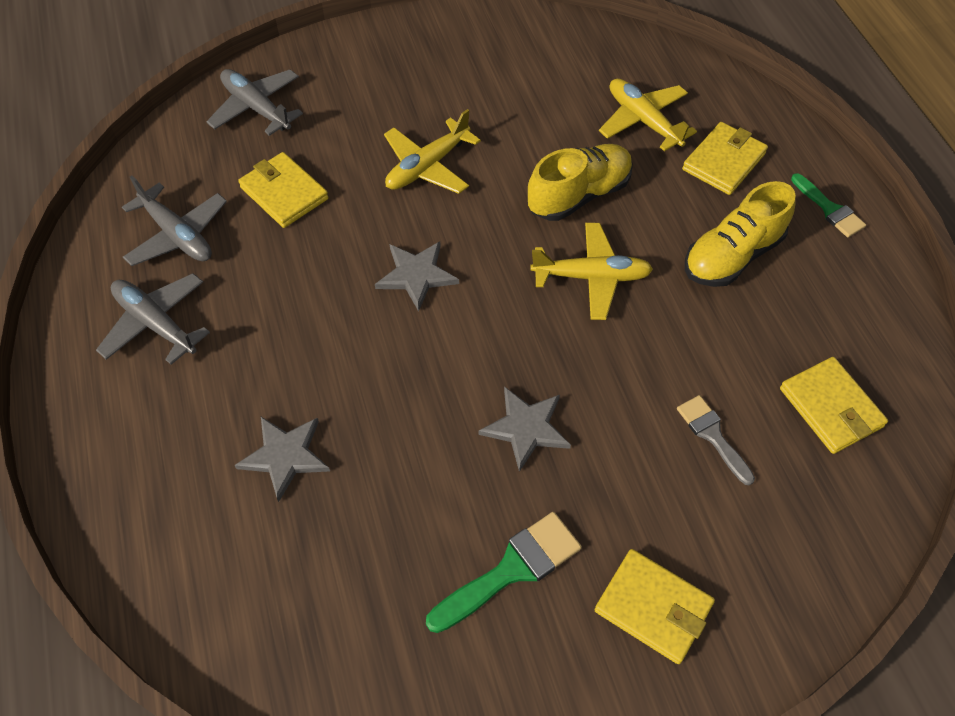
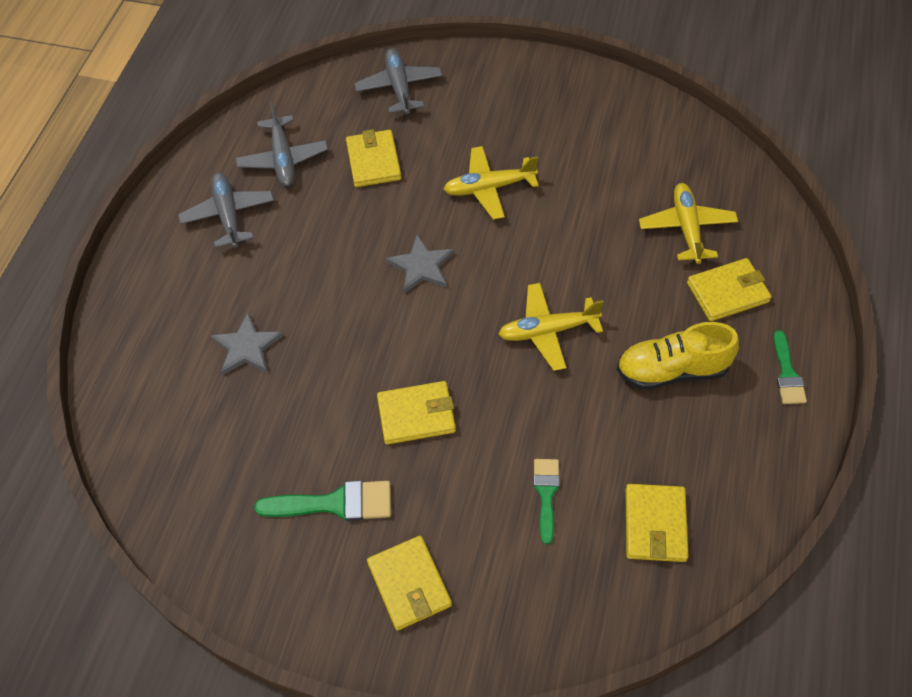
camera: 35 degrees right, 0 degrees up
(526, 428) = (416, 415): grey star -> yellow wallet
(579, 195) = (587, 264): yellow shoe -> none
(591, 277) = (548, 331): yellow plane -> yellow plane turned 135 degrees clockwise
(712, 435) = (546, 494): grey brush -> green brush

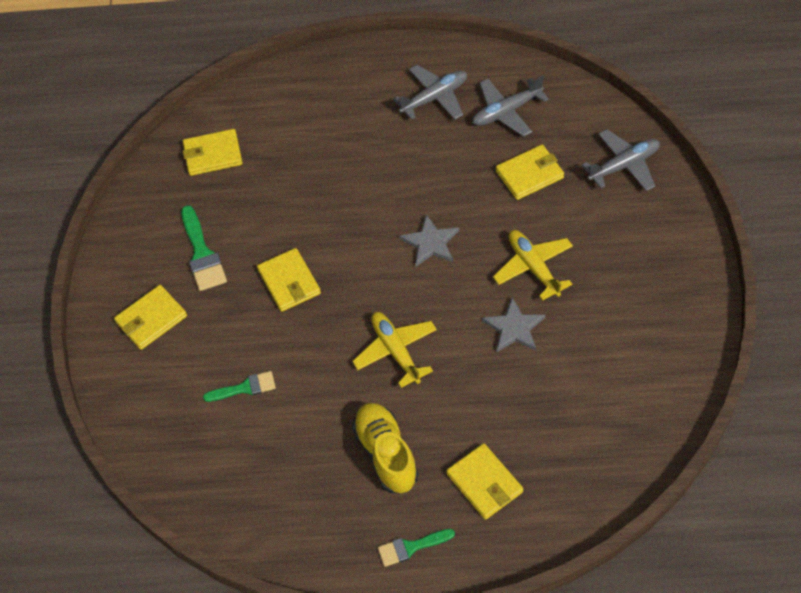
camera: 75 degrees right, 0 degrees up
(247, 347) = (316, 155): grey star -> grey star (514, 328)
(655, 524) = (238, 470): yellow wallet -> yellow wallet (213, 155)
(686, 228) = (547, 435): yellow plane -> none

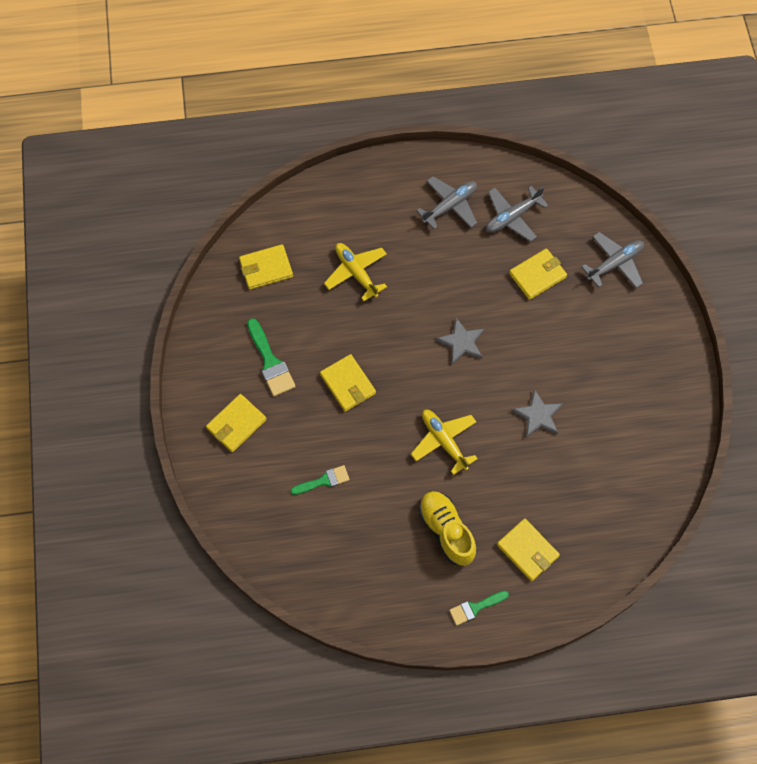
camera: 10 degrees left, 10 degrees up
(533, 267) = (548, 360): yellow plane -> yellow plane (356, 273)

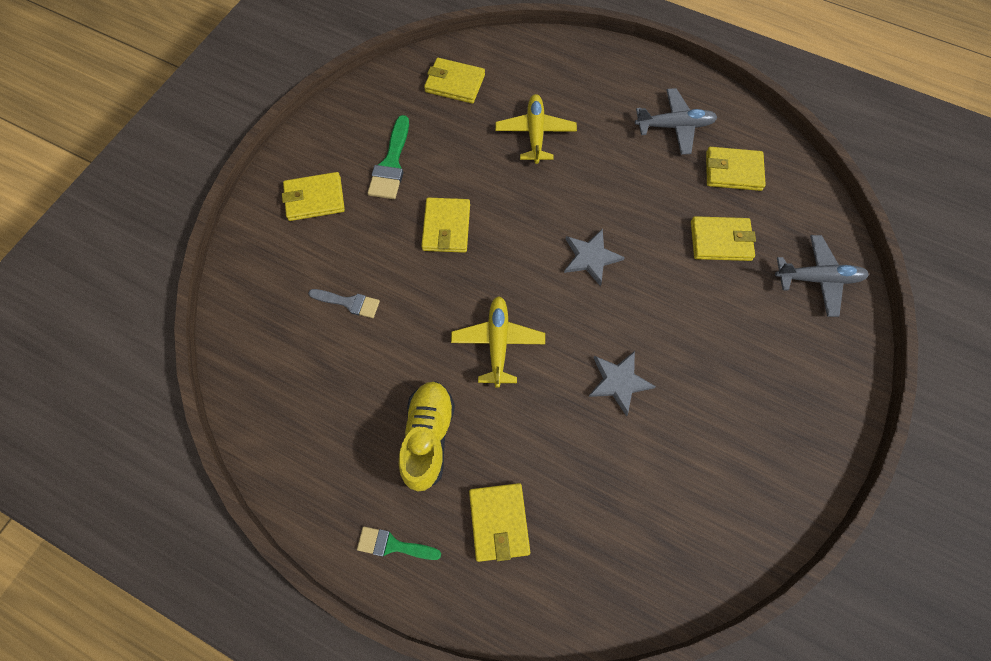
camera: 35 degrees right, 0 degrees up
(324, 481) = (349, 303): green brush -> grey brush
(512, 217) = (733, 171): grey plane -> yellow wallet

